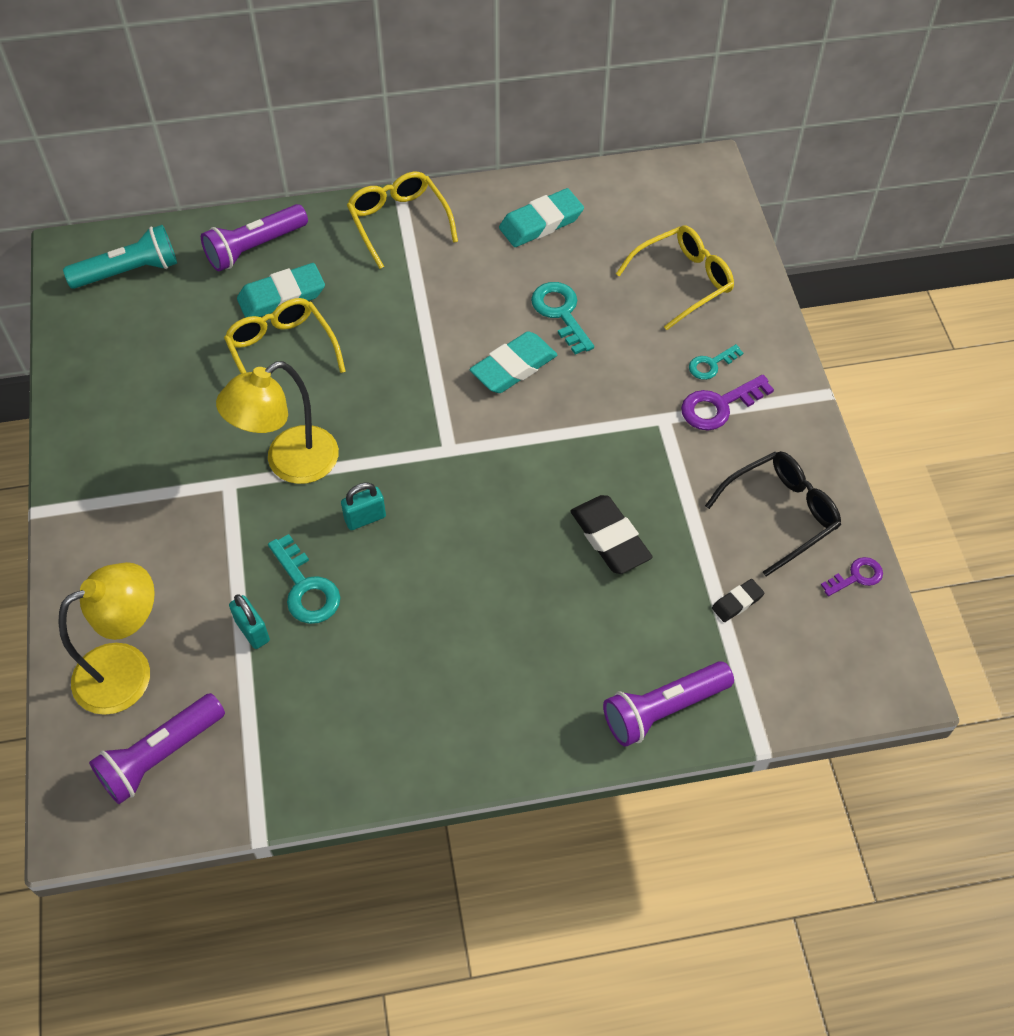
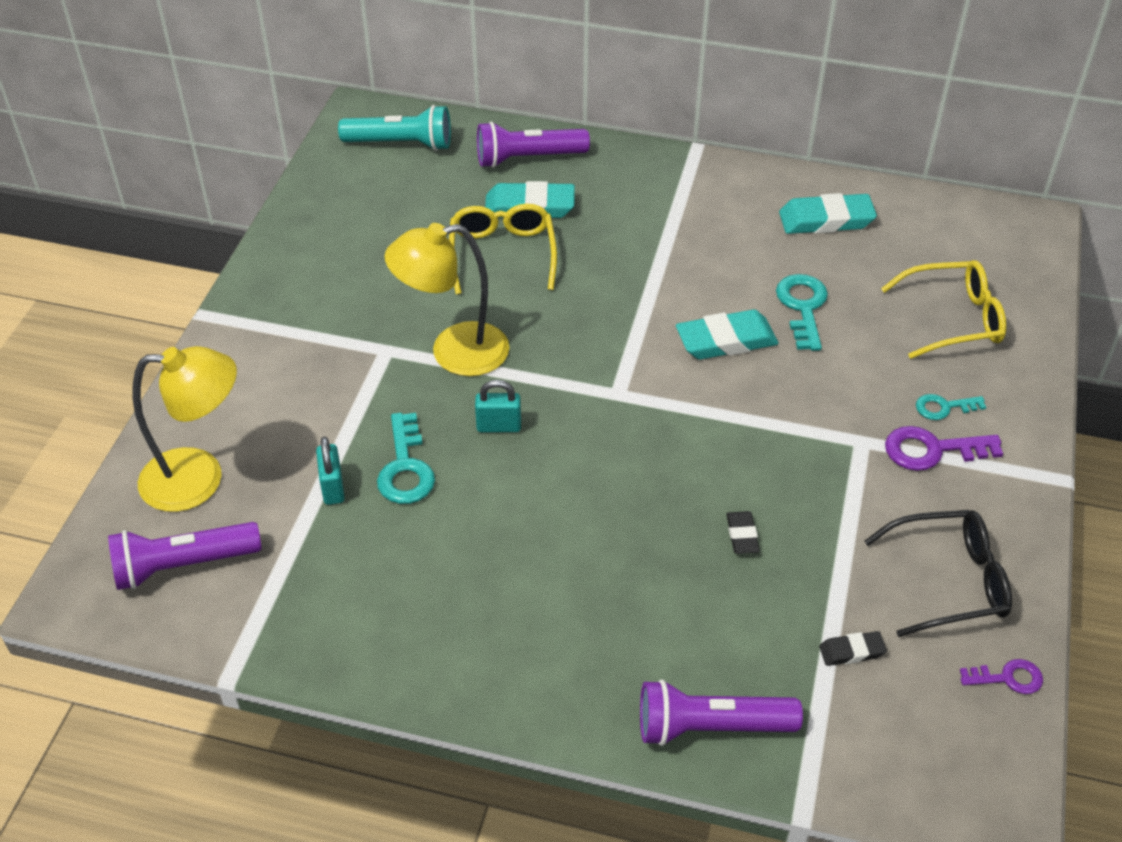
camera: 25 degrees right, 10 degrees down
(399, 222) = (680, 177): yellow glasses -> none
(610, 538) = (742, 535): black eraser -> black eraser, size x0.52

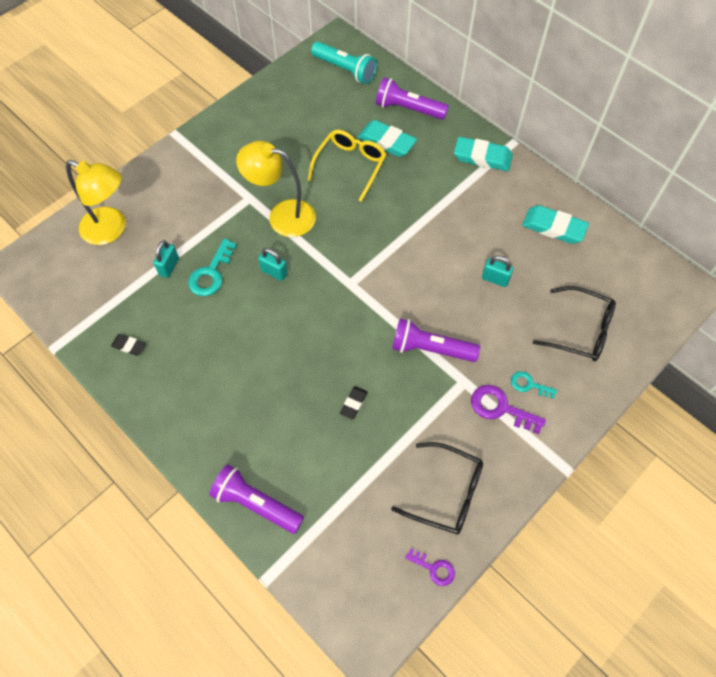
camera: 30 degrees right, 15 degrees up
(183, 565) = (73, 274): purple flashlight -> purple flashlight (430, 348)
(726, 340) = (434, 279): turquoise eraser -> turquoise eraser (482, 157)
(803, 307) = (495, 279): turquoise key -> turquoise padlock
(851, 651) = (360, 504): black eraser -> black eraser (129, 346)
(953, 319) = (580, 330): yellow glasses -> black glasses

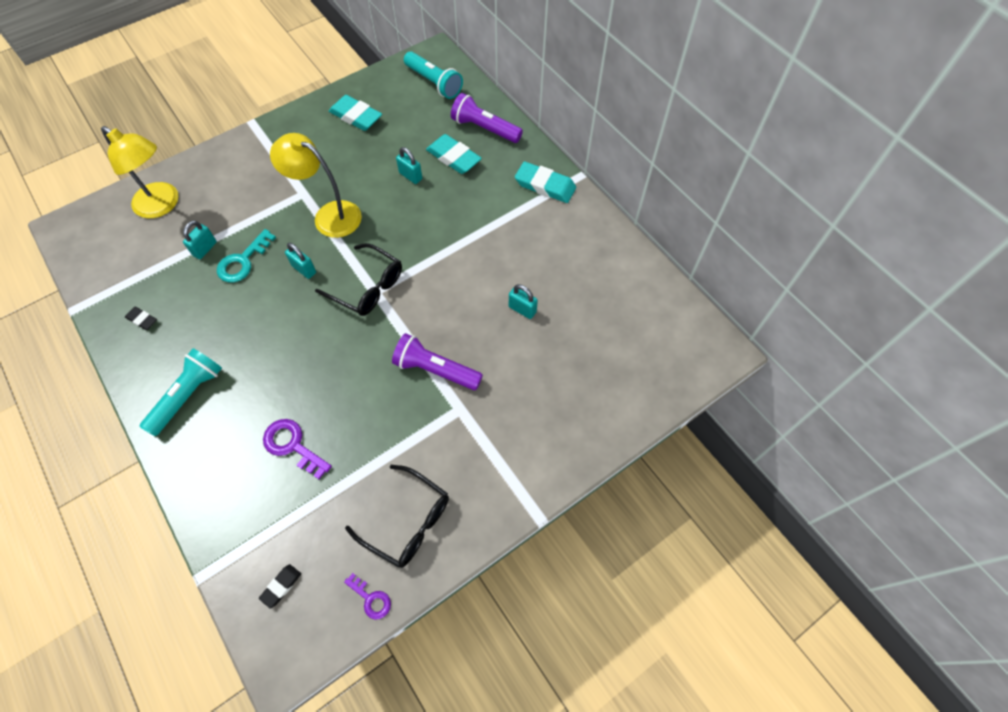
camera: 10 degrees right, 0 degrees up
(200, 411) = (188, 395): none -> turquoise flashlight
(256, 503) = (213, 498): purple flashlight -> none
(350, 166) = (410, 176): yellow glasses -> turquoise padlock
(353, 403) = (341, 413): black eraser -> black eraser (281, 586)
(500, 408) = (489, 442): purple key -> purple key (293, 445)
(529, 385) = (526, 423): turquoise key -> none
(553, 227) = (598, 266): turquoise eraser -> turquoise eraser (356, 116)
(580, 330) = (596, 375): black glasses -> black glasses (367, 287)

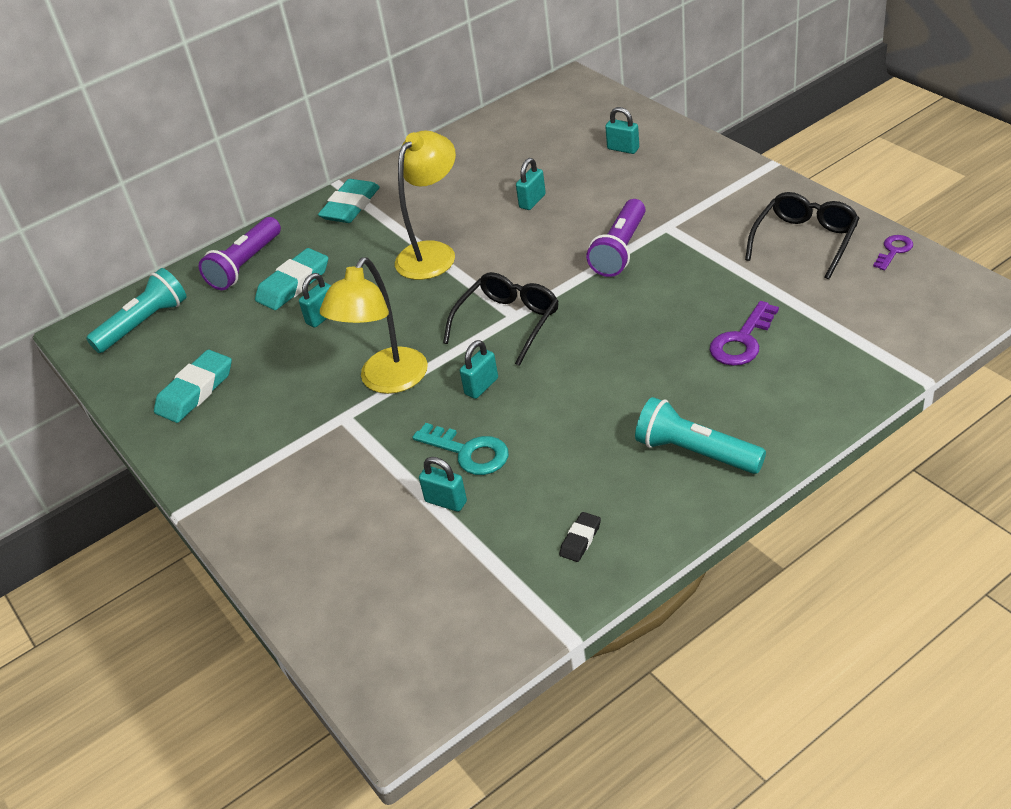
camera: 85 degrees left, 20 degrees down
(163, 205) = (354, 581): yellow lamp -> yellow lamp (433, 253)
(281, 586) = (907, 314): black eraser -> none
(590, 386) = (623, 149): none -> turquoise padlock

